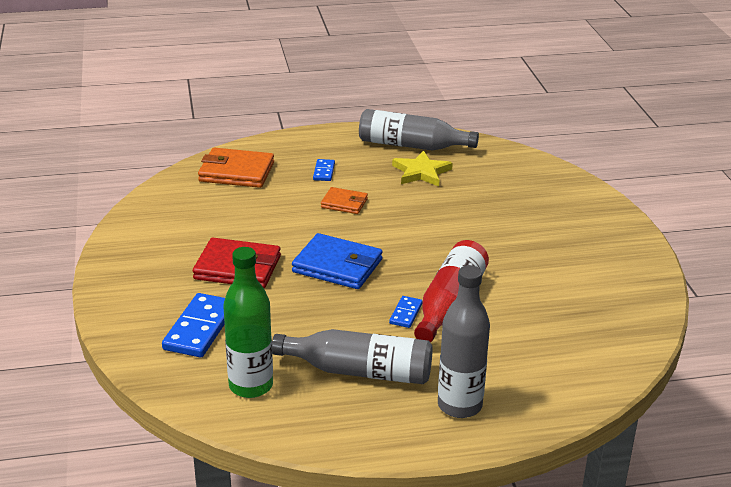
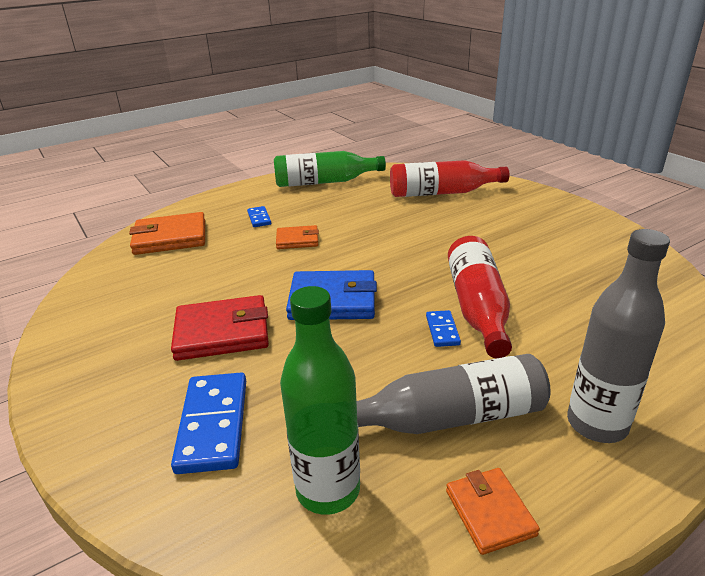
camera: 20 degrees left, 0 degrees up
(341, 427) = (490, 512): none -> orange wallet
(411, 145) = (324, 182): grey bottle -> green bottle
(421, 172) = (349, 199): yellow star -> none
(518, 188) = (442, 193): none -> red bottle

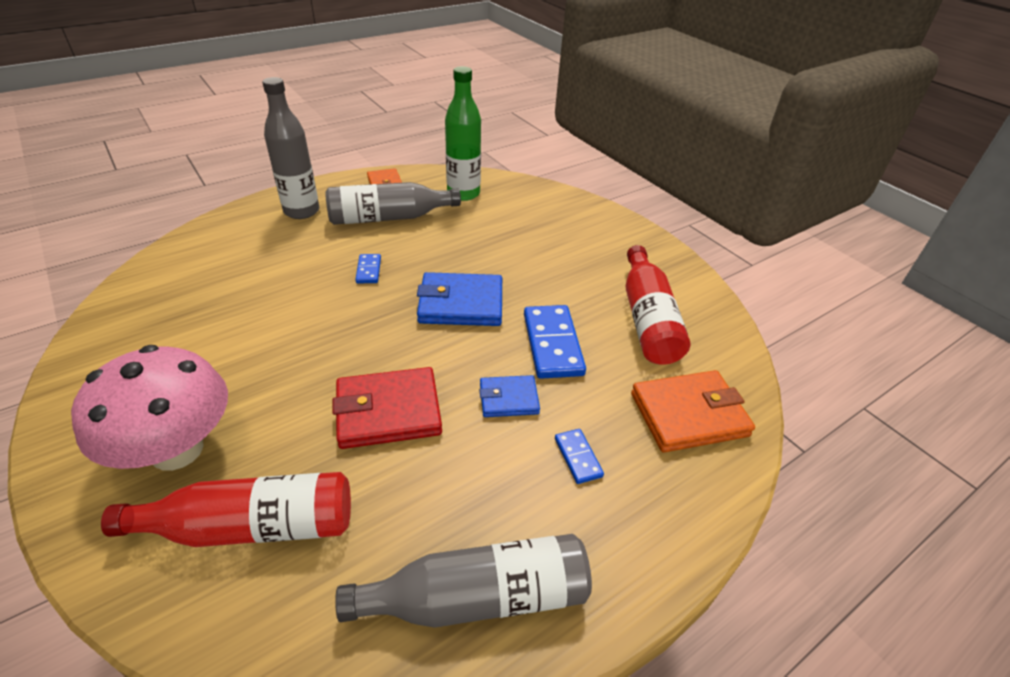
camera: 175 degrees right, 10 degrees up
(213, 424) = (534, 220): blue domino -> blue domino (552, 344)
(222, 332) = (555, 277): red wallet -> red wallet (388, 411)
(297, 240) = (508, 399): orange wallet -> blue wallet
(324, 182) = (478, 596): green bottle -> grey bottle
(477, 308) = (327, 289): red bottle -> red bottle (647, 319)
(509, 212) = (177, 450): none -> pink mushroom

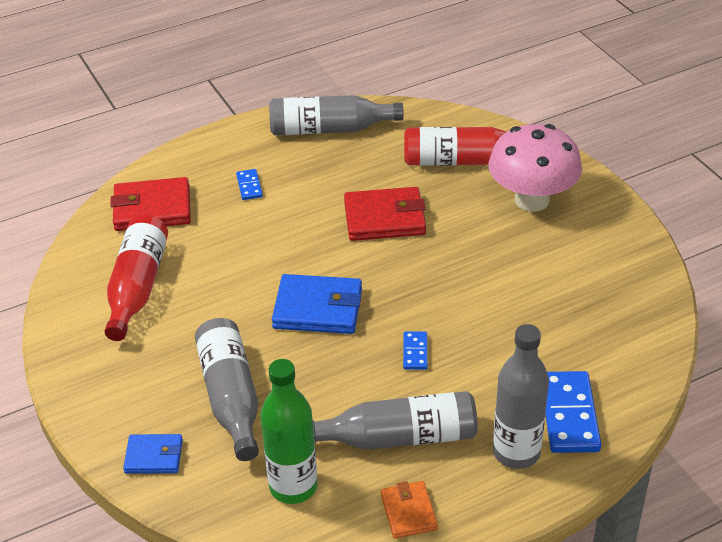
camera: 170 degrees left, 0 degrees up
(508, 399) = (289, 224): blue wallet -> blue wallet (154, 456)
(522, 237) = (231, 397): none -> grey bottle
(552, 344) = (239, 265): blue domino -> blue domino (569, 415)
(689, 414) = (152, 208): orange wallet -> red wallet

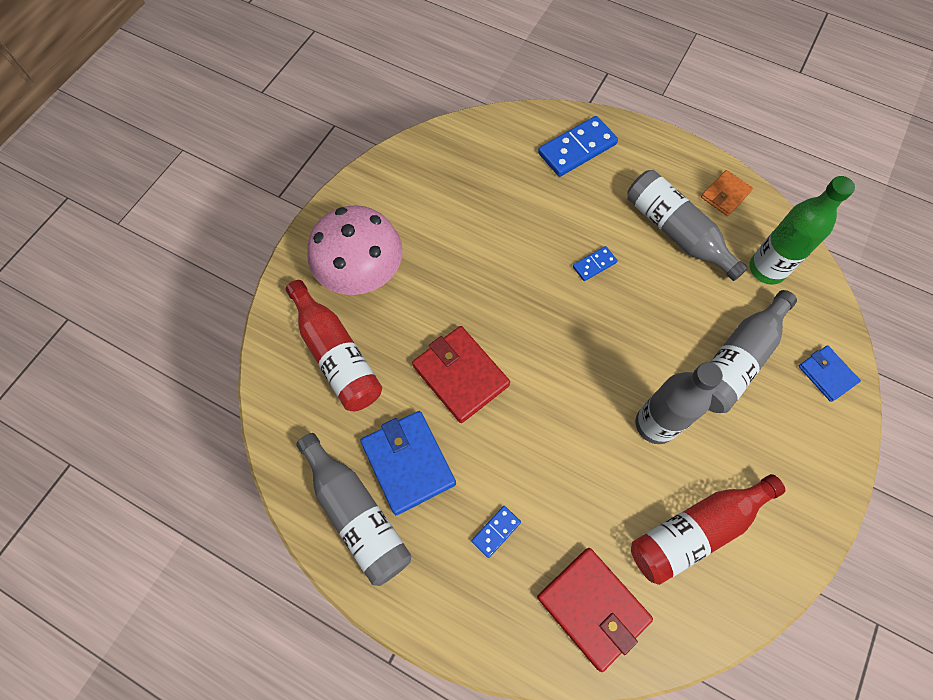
camera: 125 degrees left, 25 degrees up
(318, 308) = (603, 359): blue wallet -> blue wallet (408, 463)
(516, 452) = (631, 162): grey bottle -> grey bottle (655, 424)

